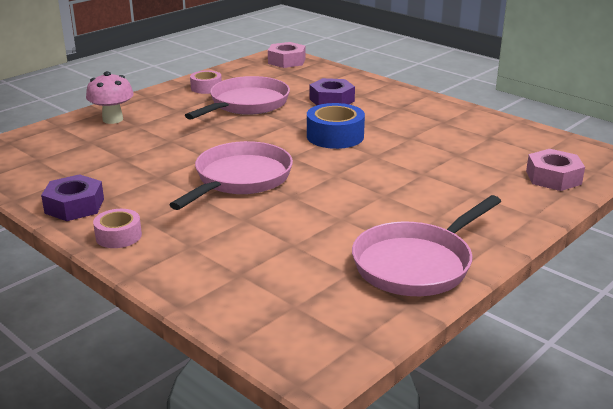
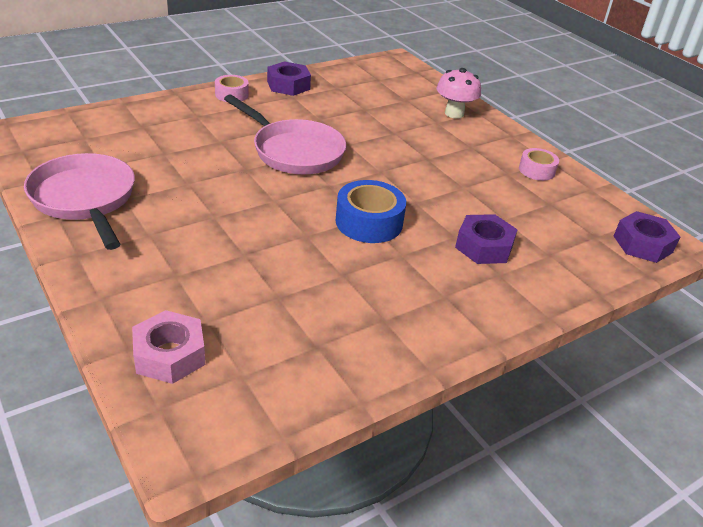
camera: 100 degrees right, 10 degrees up
(246, 104) = (480, 186): pink pan -> none
(286, 61) = (642, 244): pink nut -> purple nut

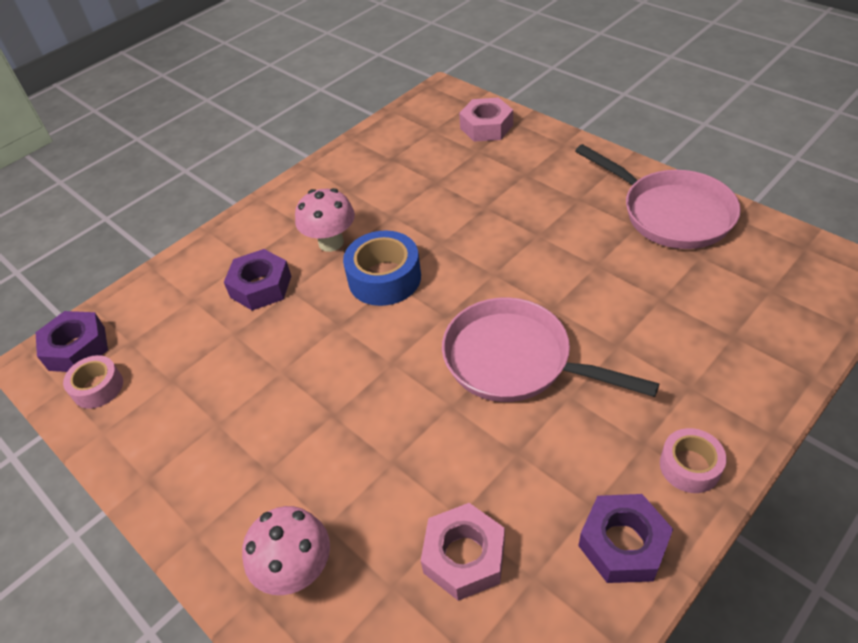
camera: 175 degrees right, 10 degrees up
(367, 99) = (464, 556): none -> pink nut
(413, 266) = (331, 242): none -> pink mushroom
(536, 170) = (173, 446): pink tape -> pink tape (98, 387)

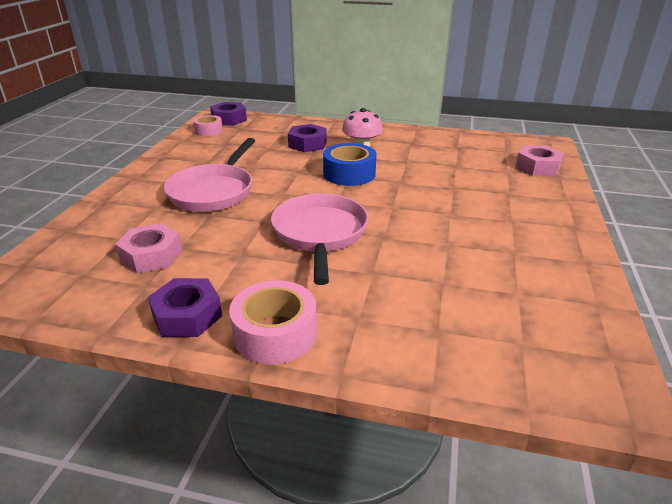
camera: 55 degrees right, 15 degrees down
(297, 570) = (123, 208): pink mushroom -> none
(671, 213) = (552, 266): pink pan -> pink pan (213, 191)
(689, 466) = (275, 333): pink tape -> pink tape, size x1.61

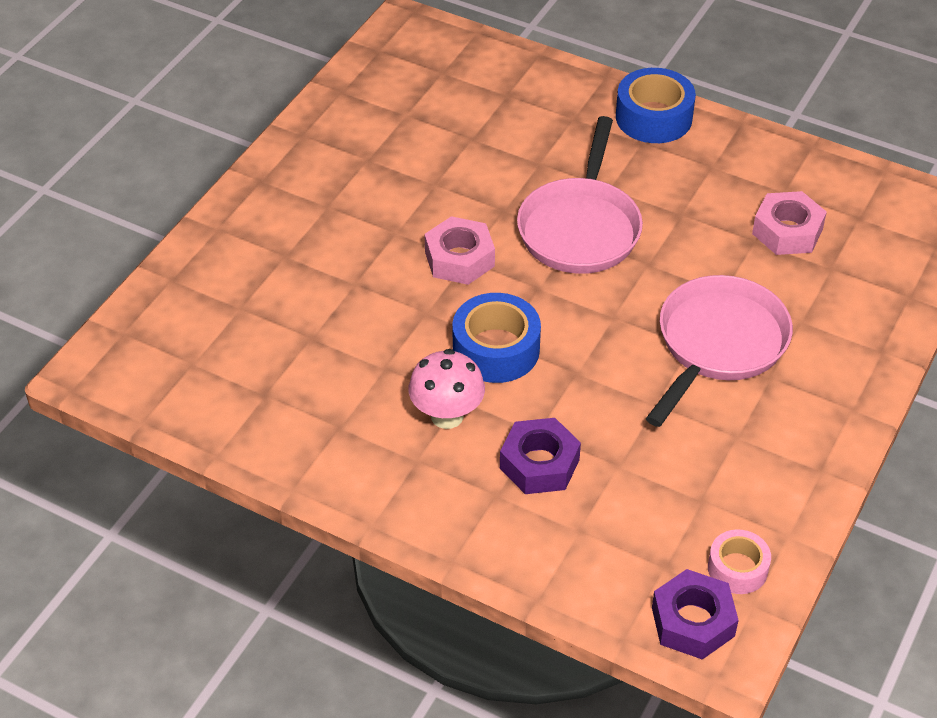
camera: 165 degrees left, 15 degrees up
(187, 315) = (736, 149): purple nut -> none
(275, 333) = (653, 117): pink tape -> blue tape
(537, 167) = (183, 307): pink nut -> pink nut (459, 259)

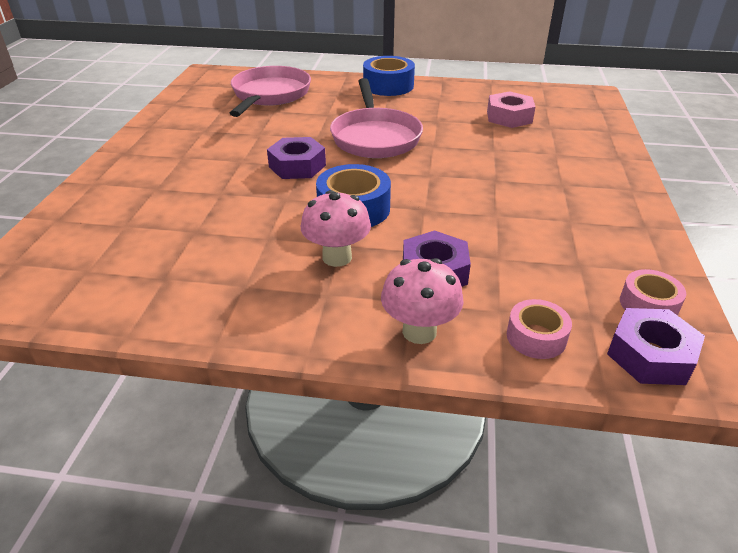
camera: 20 degrees left, 10 degrees down
(459, 259) = (297, 166): pink nut -> purple nut
(486, 530) = (419, 331): none -> pink mushroom
(595, 570) = (536, 337): none -> pink tape
(718, 344) = (513, 175): pink pan -> pink pan (270, 95)

